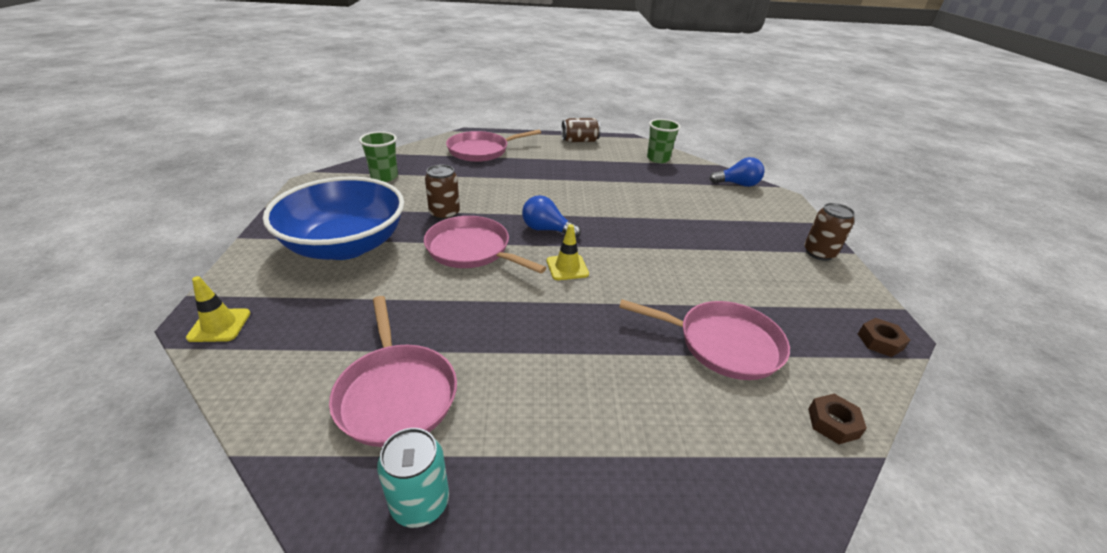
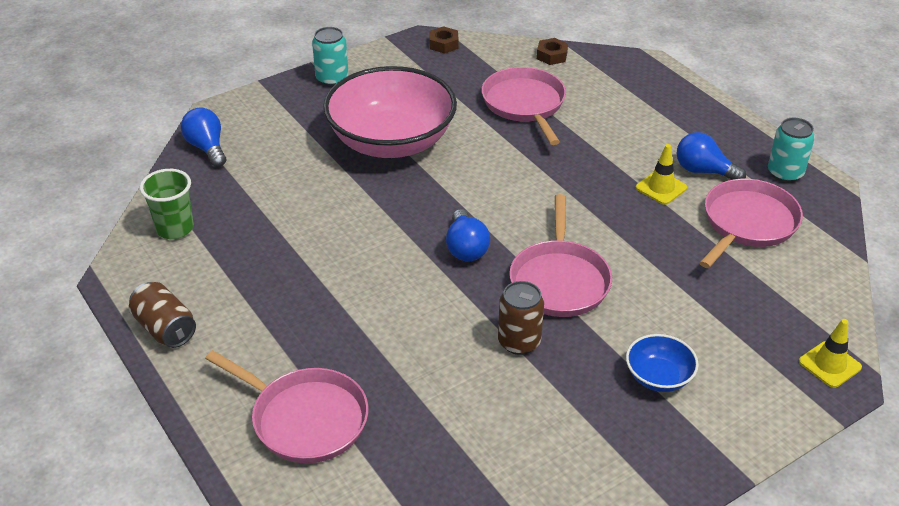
camera: 120 degrees left, 5 degrees up
(345, 245) = (658, 377): blue bowl -> blue bowl, size x0.43
(384, 177) = (494, 467): green cup -> none
(502, 417) = (703, 171): none -> blue light bulb
(567, 267) = (517, 207): yellow traffic cone -> yellow traffic cone (661, 188)
(702, 247) = (391, 141): none -> pink bowl
(819, 253) = (332, 79): brown can -> turquoise can

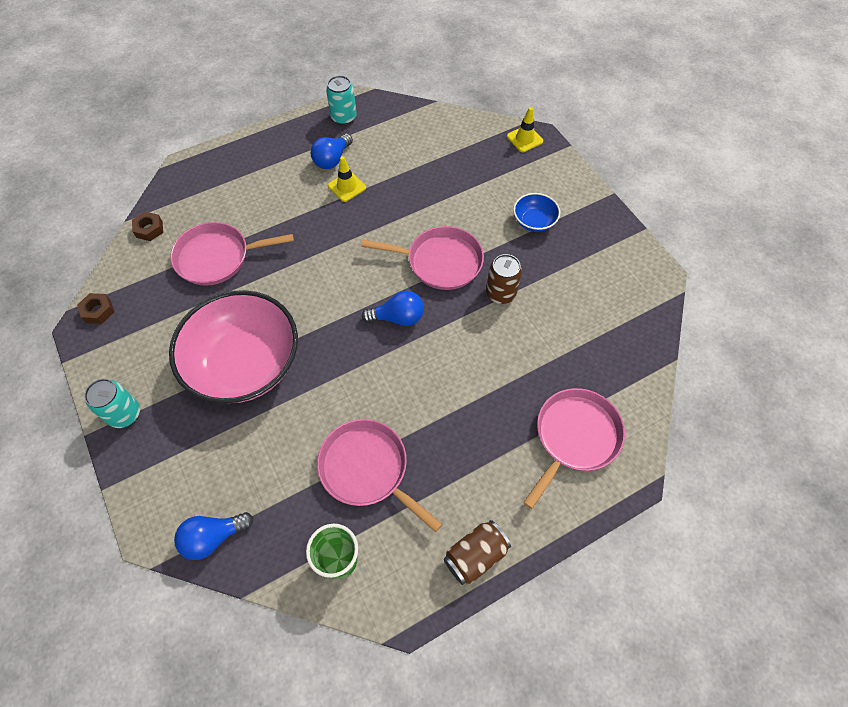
camera: 85 degrees left, 20 degrees up
(747, 223) = (393, 148): pink pan -> pink pan (367, 469)

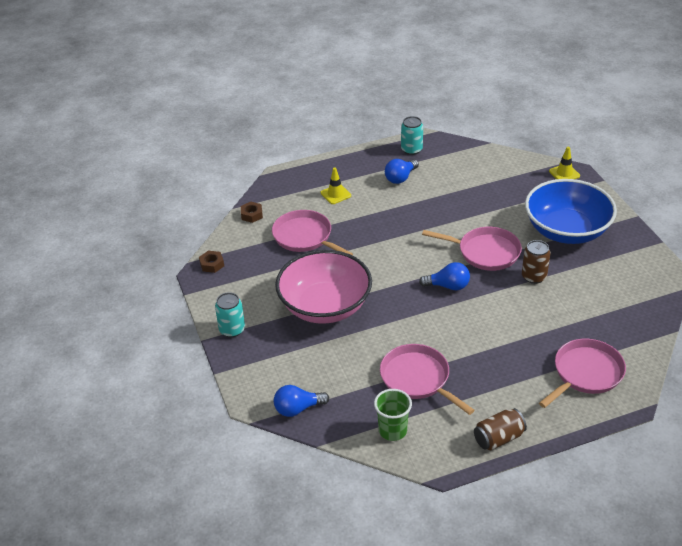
camera: 10 degrees right, 20 degrees down
(217, 257) = (305, 237): pink pan -> pink pan turned 45 degrees clockwise
(347, 187) = (411, 197): yellow traffic cone -> yellow traffic cone (335, 194)
(534, 221) = (566, 230): blue bowl -> blue bowl, size x2.30

